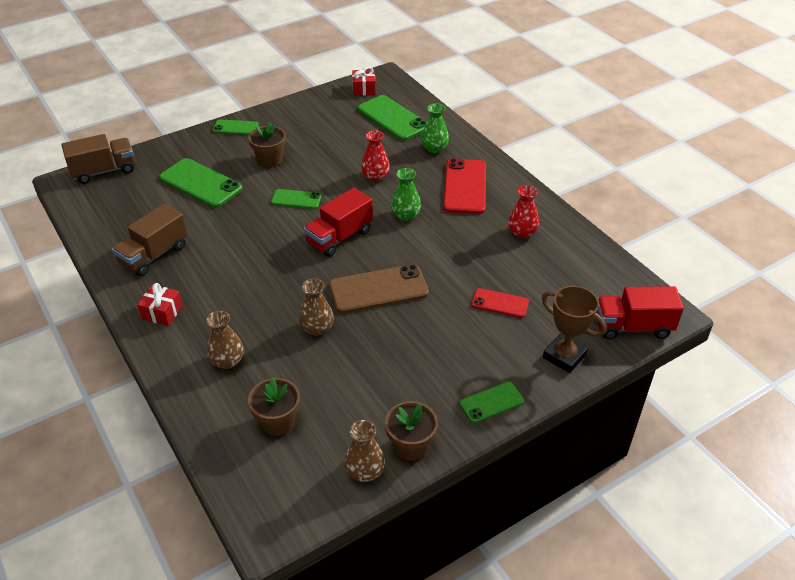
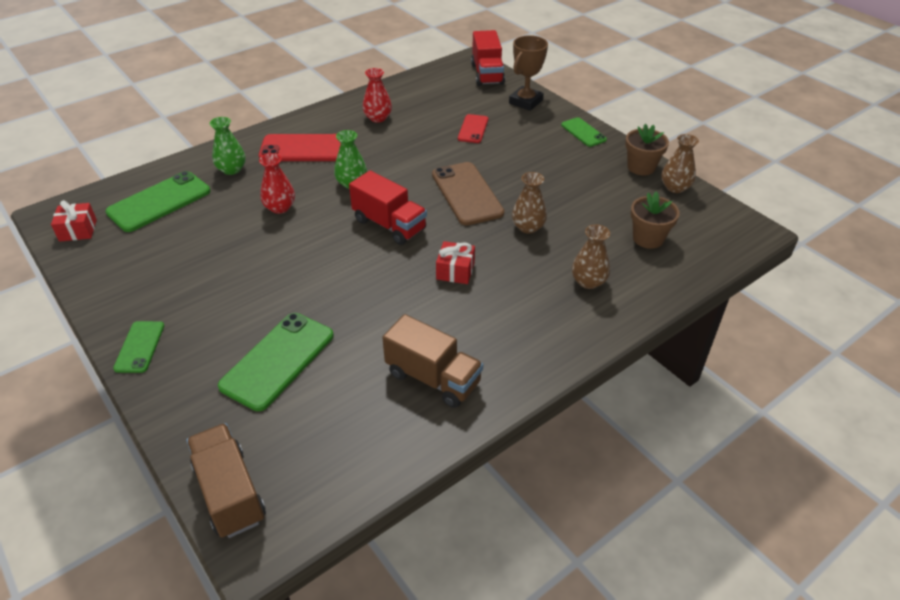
camera: 95 degrees left, 0 degrees up
(162, 312) = (532, 347): red gift -> red gift (455, 271)
(270, 160) = (231, 299): brown flower pot -> none
(296, 199) = (320, 265): green phone -> none

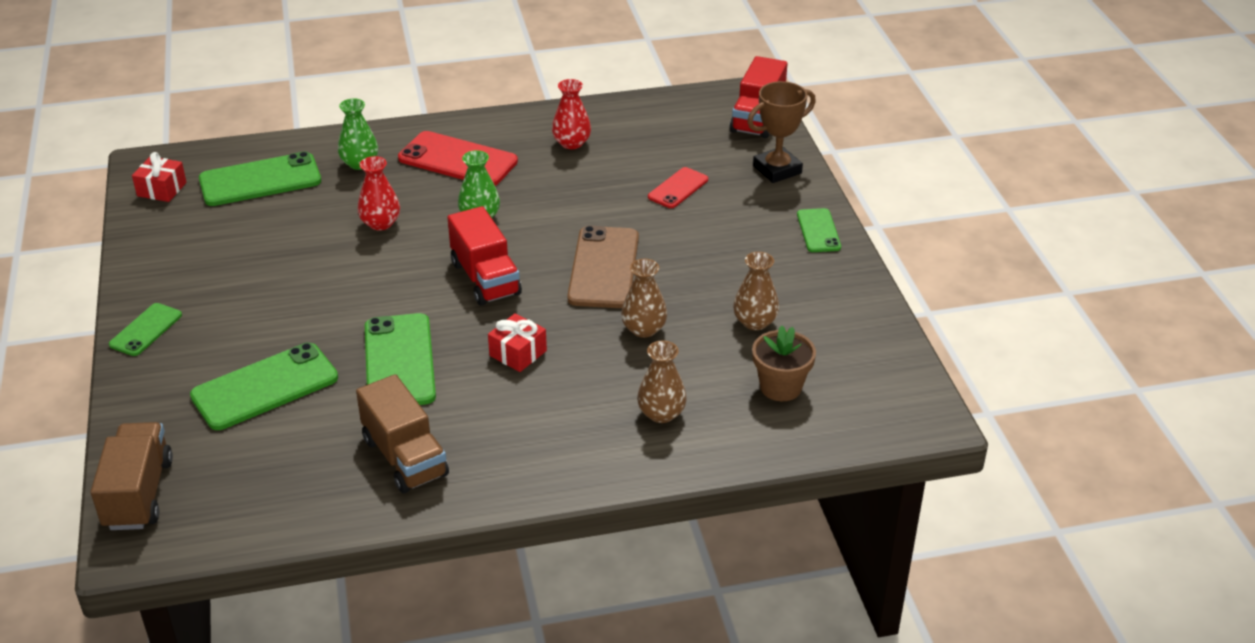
camera: 25 degrees right, 5 degrees down
(372, 305) = (399, 361): none -> green phone
(641, 167) = (854, 297): brown flower pot -> none
(675, 187) = (876, 336): brown vase -> brown vase (755, 322)

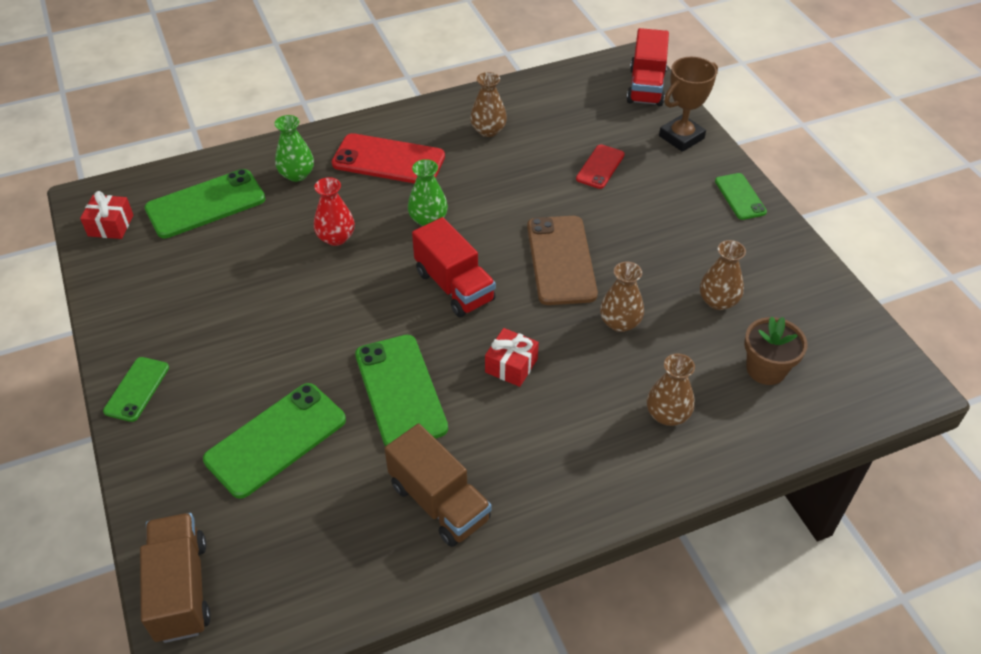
camera: 10 degrees left, 10 degrees up
(571, 143) = (488, 130): red vase -> brown vase

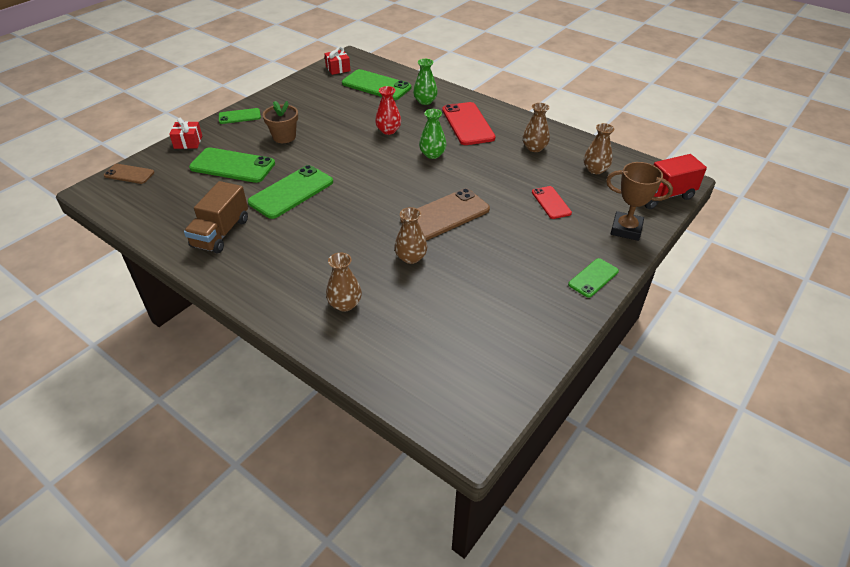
camera: 60 degrees right, 5 degrees down
(181, 589) = (129, 174): brown truck -> brown phone
(454, 286) = (386, 182): red truck -> none
(511, 365) = (339, 225): red gift -> red gift (188, 142)
(600, 167) = (551, 202): red phone -> red phone turned 75 degrees clockwise
(718, 301) = (470, 298): brown vase -> brown vase (595, 169)
(766, 369) = (422, 342): brown flower pot -> brown flower pot (284, 137)

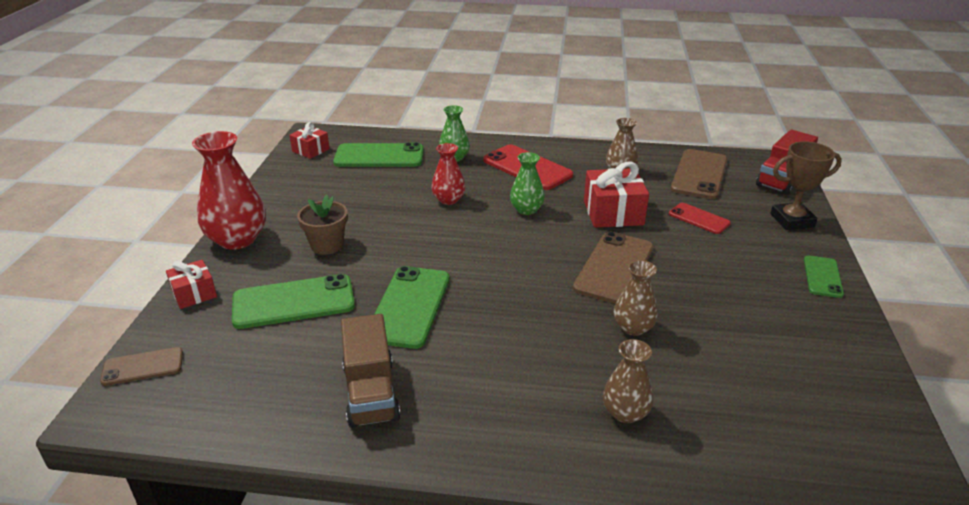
camera: 30 degrees left, 10 degrees down
(239, 116) = (237, 239): green phone -> red vase
(491, 177) = (613, 213): none -> red gift
(595, 169) = (699, 174): brown vase -> brown phone

